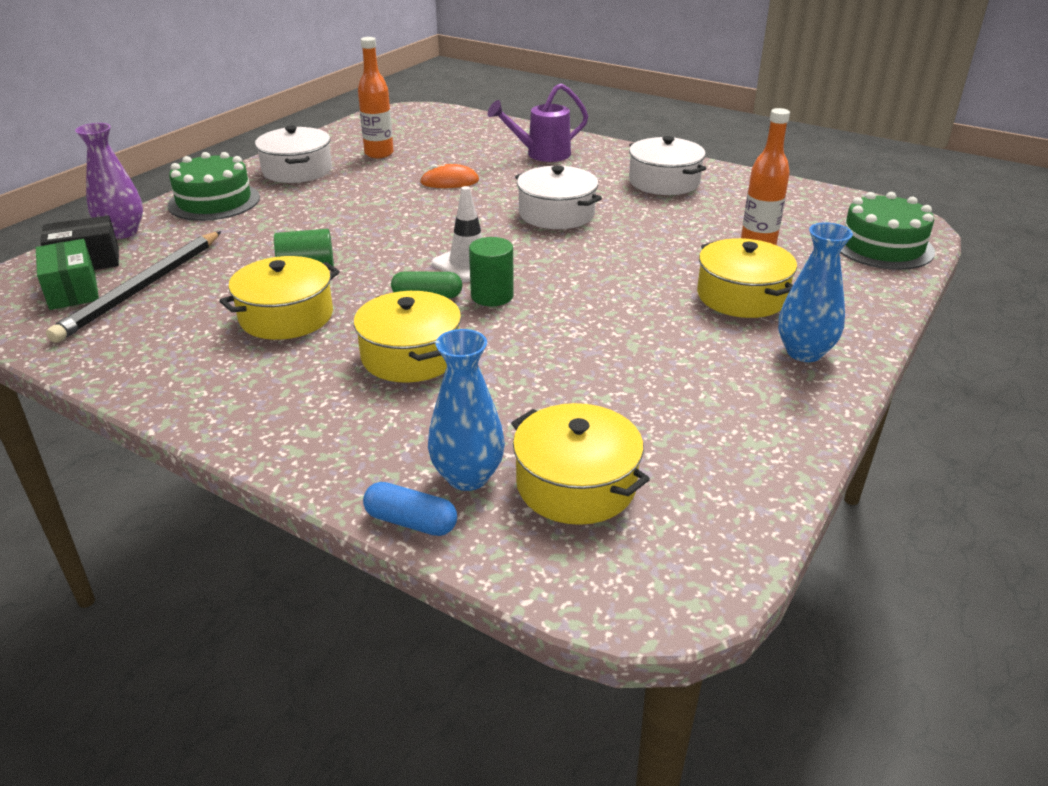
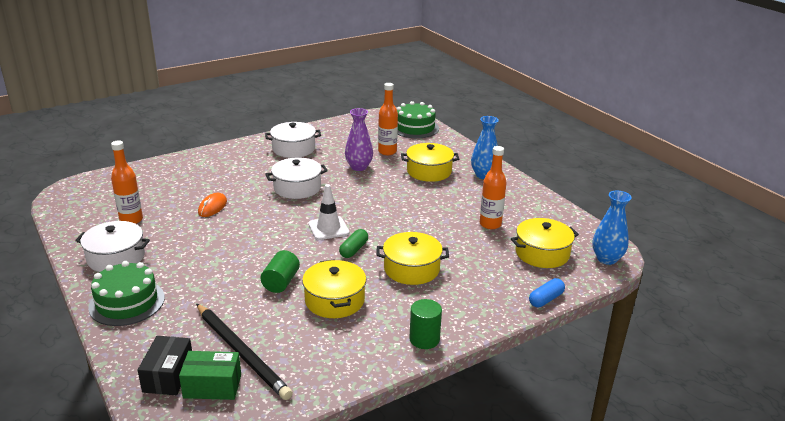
camera: 65 degrees left, 5 degrees down
(122, 232) = (133, 353): purple vase -> purple vase (359, 167)
(467, 477) = (522, 277): blue vase -> blue vase (606, 259)
(492, 296) = (371, 231): green cylinder -> green cylinder (424, 339)
(542, 154) = (211, 169): purple watering can -> none
(625, 399) = (490, 224): none -> orange bottle

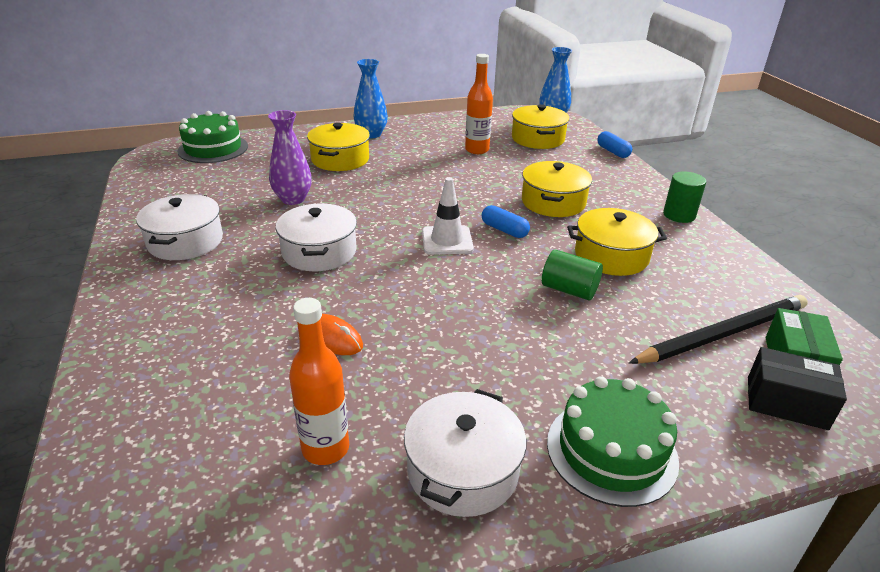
camera: 75 degrees left, 5 degrees up
(353, 249) = (504, 230): green capsule -> blue capsule
(387, 152) = (265, 175): orange bottle -> none

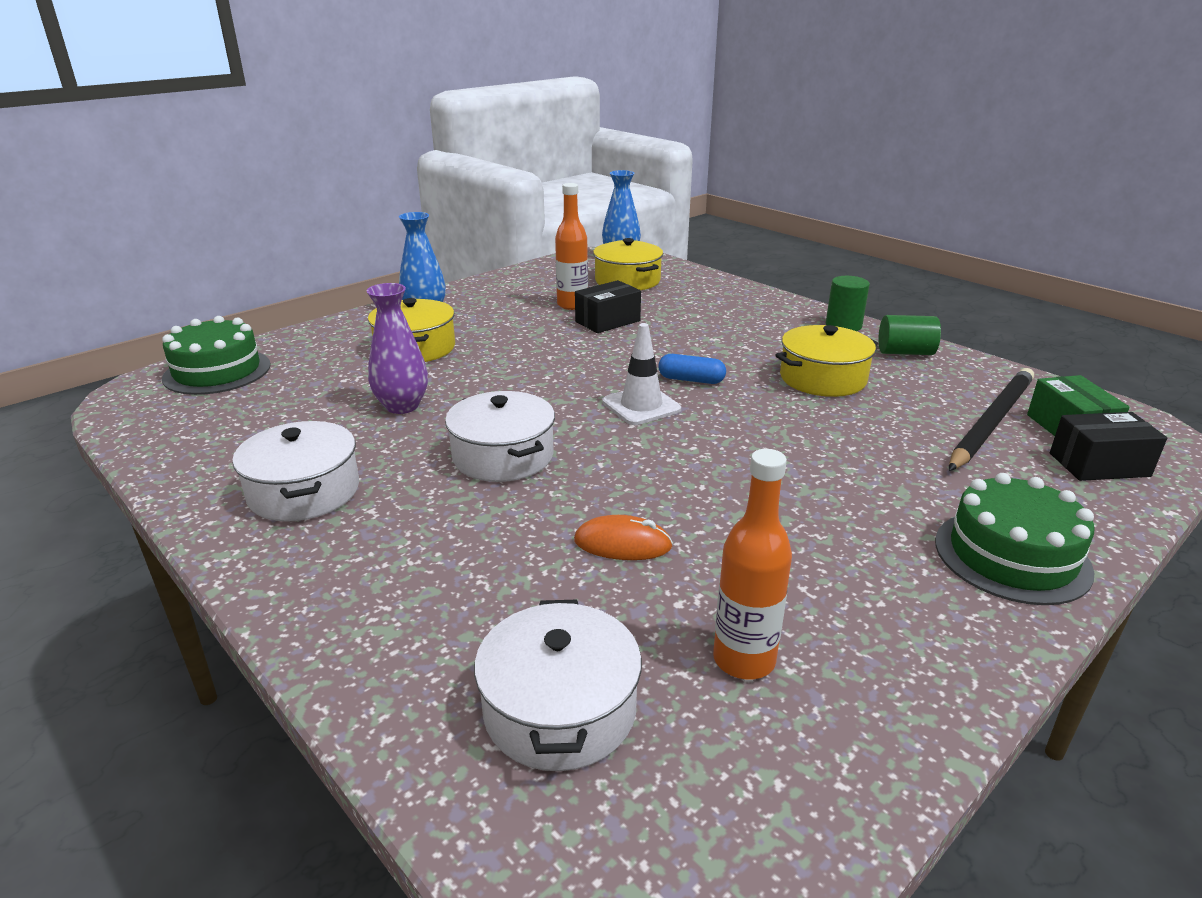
camera: 25 degrees left, 5 degrees down
(463, 470) = (904, 625): white pot -> white pot (560, 710)
(489, 168) = (607, 321): none -> black box
(553, 202) = (711, 340): yellow pot -> none
(569, 290) = (818, 421): green cylinder -> green cylinder (905, 352)
(613, 152) = (718, 279): blue capsule -> none

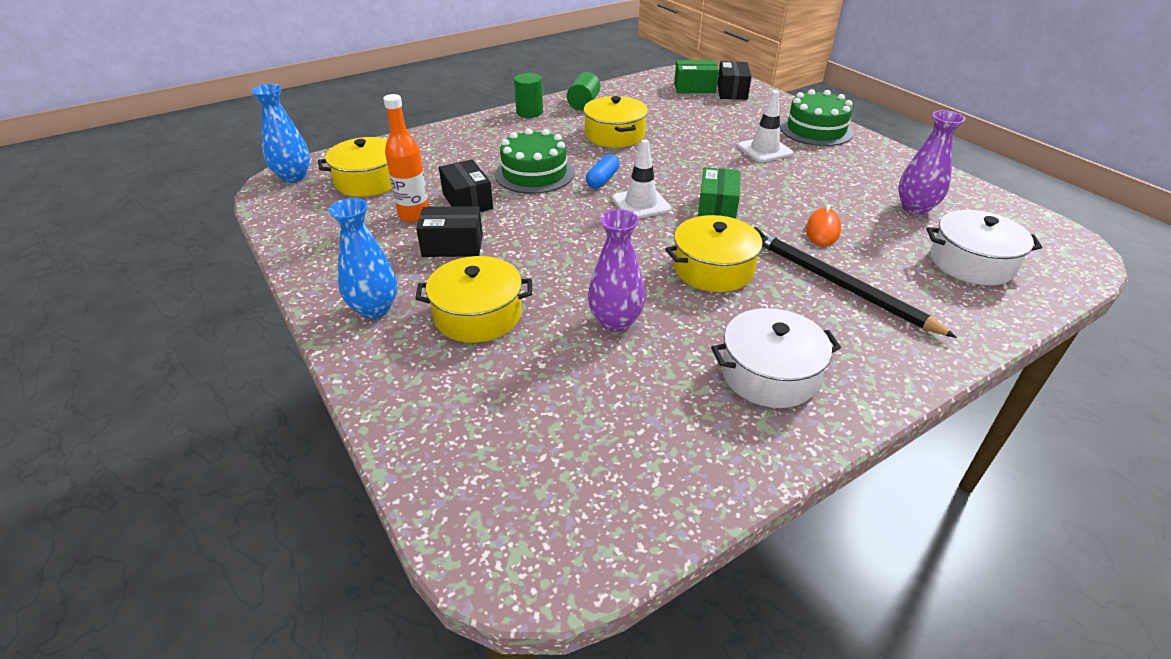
camera: 80 degrees left, 10 degrees up
(217, 371) = (478, 482): green cake -> green cake (534, 174)
(503, 456) = (713, 269): white pot -> yellow pot
(524, 325) = (452, 245): none -> black box
(651, 456) = (717, 209): none -> green box
(744, 660) = (915, 208): orange bottle -> purple vase
(871, 496) = (764, 150): none -> white traffic cone
(991, 422) = (684, 103): black pencil -> black pencil (840, 285)

